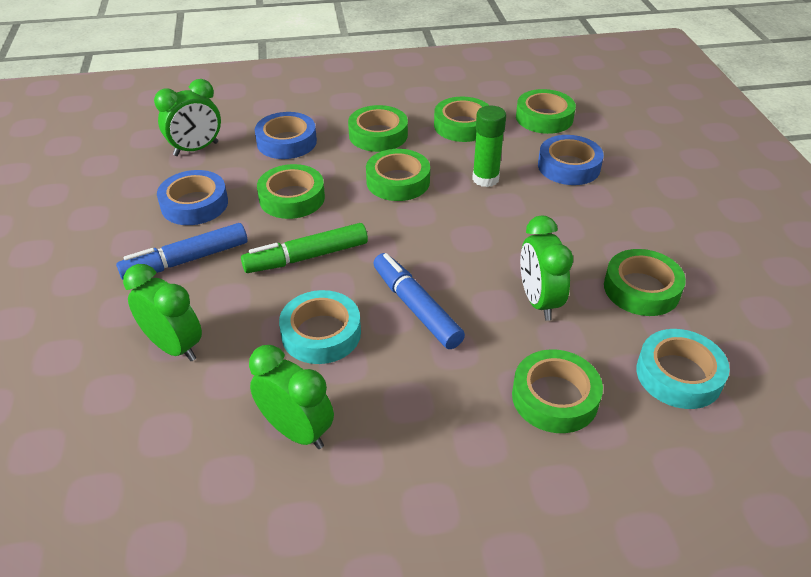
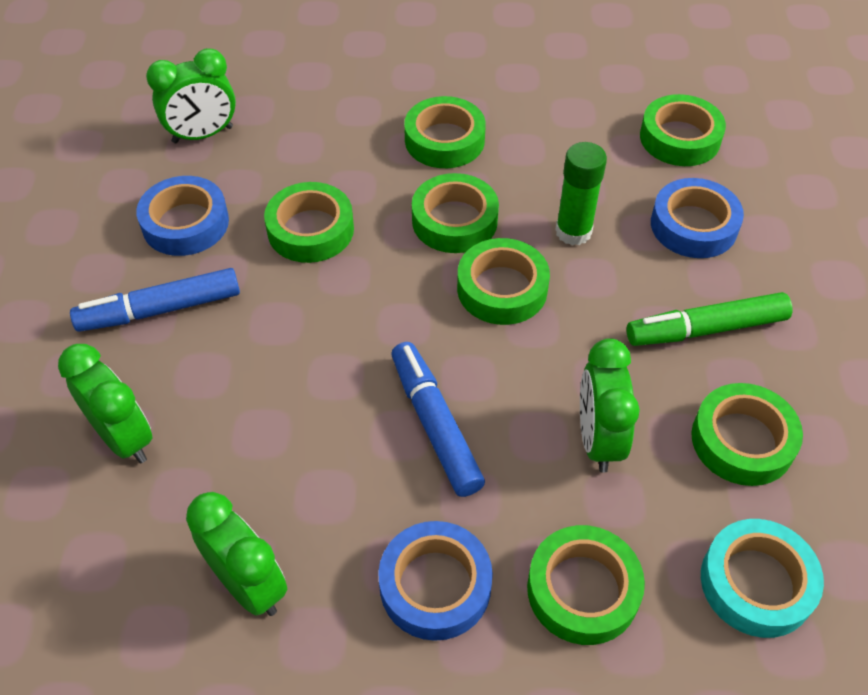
camera: 10 degrees right, 10 degrees up
(286, 142) = (321, 137): blue tape -> blue tape (435, 585)
(307, 257) = (312, 326): green marker -> green marker (706, 329)
(321, 333) = (306, 446): turquoise tape -> none
(462, 125) = (562, 138): green tape -> green tape (502, 288)

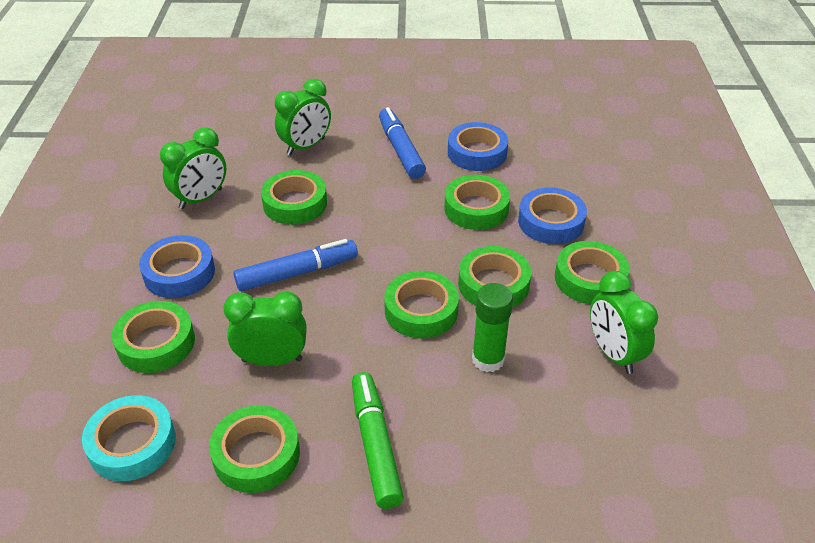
camera: 90 degrees right, 10 degrees down
(203, 135) = (566, 152): green clock -> green clock (613, 354)
(680, 138) = (633, 457): green tape -> green tape (295, 203)
(693, 225) = (505, 452): blue tape -> blue tape (551, 222)

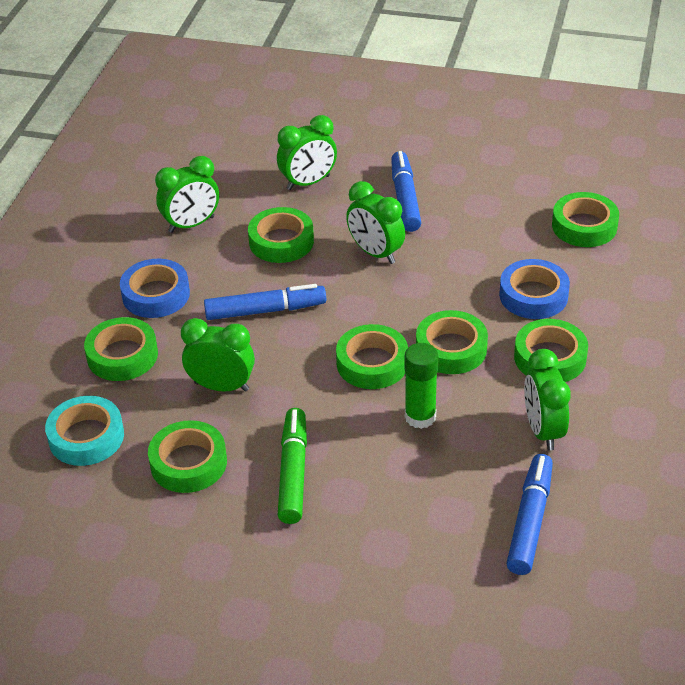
camera: 15 degrees right, 0 degrees up
(389, 202) = (375, 253): none -> green clock
(476, 208) = (461, 271): green tape -> green tape (584, 226)
(477, 153) = (484, 212): blue tape -> none
(640, 456) = (529, 521): none -> blue marker

